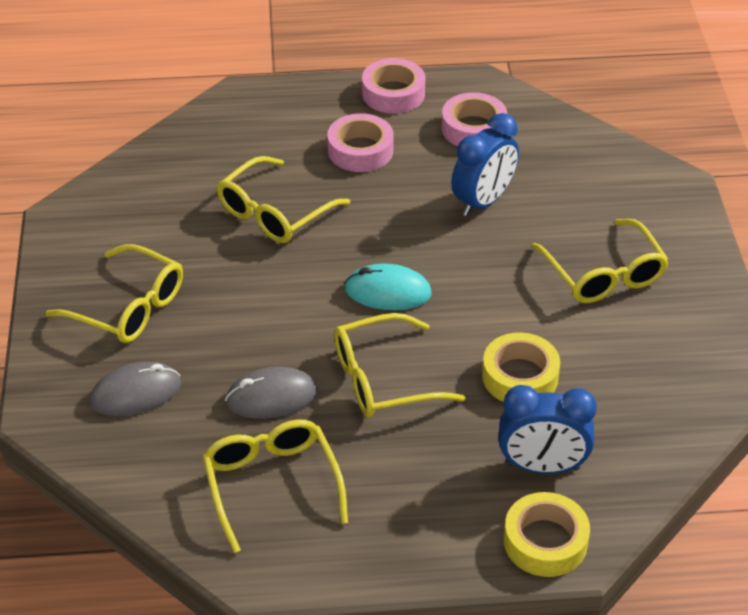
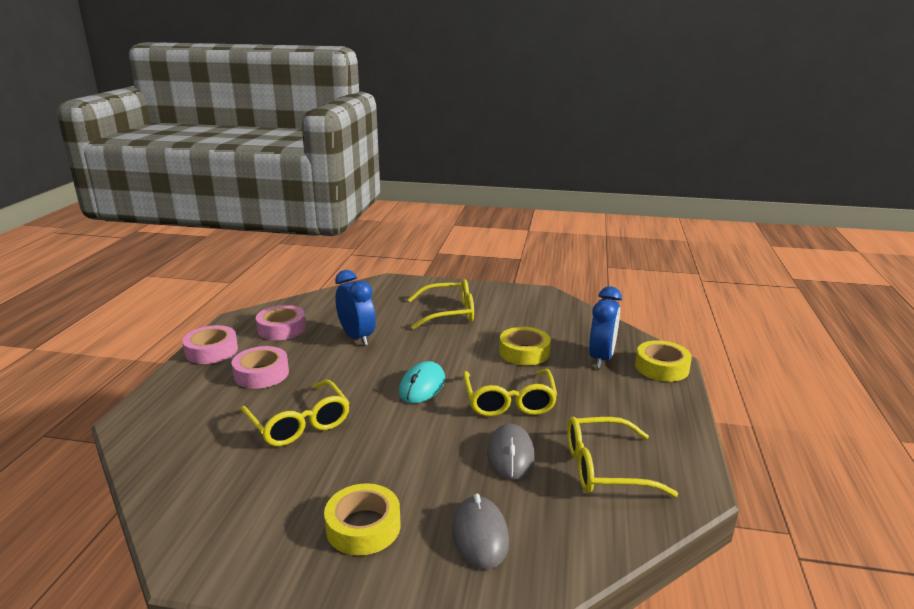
camera: 75 degrees left, 20 degrees down
(128, 307) = (363, 527): yellow glasses -> yellow tape

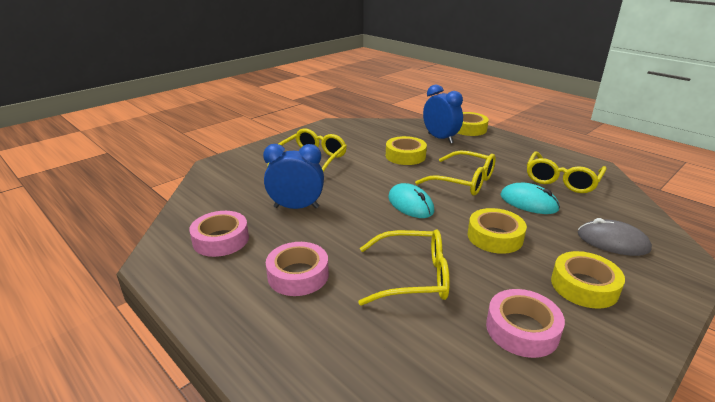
camera: 55 degrees left, 5 degrees up
(211, 351) = (204, 296): pink tape -> pink tape (522, 329)
(408, 450) = (495, 237): none -> yellow tape
(510, 455) = (528, 202): grey mouse -> turquoise mouse

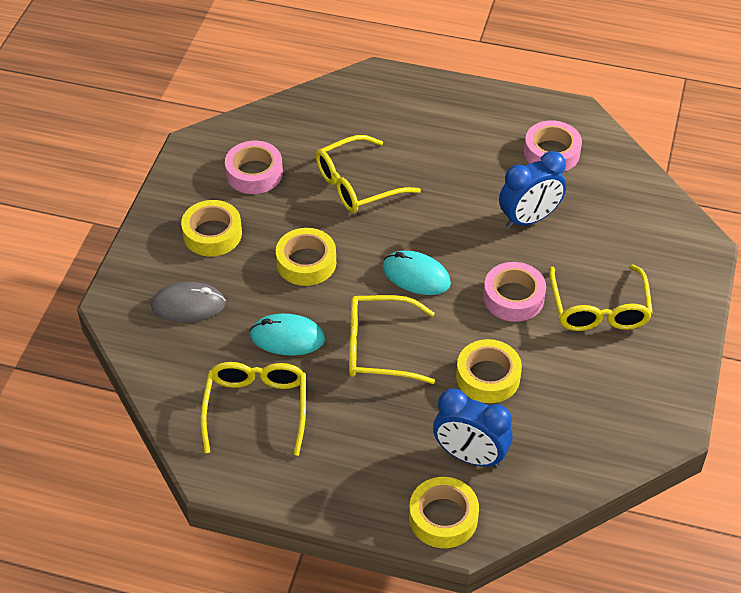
camera: 150 degrees right, 20 degrees up
(298, 275) = (450, 148): pink tape -> pink tape (513, 297)

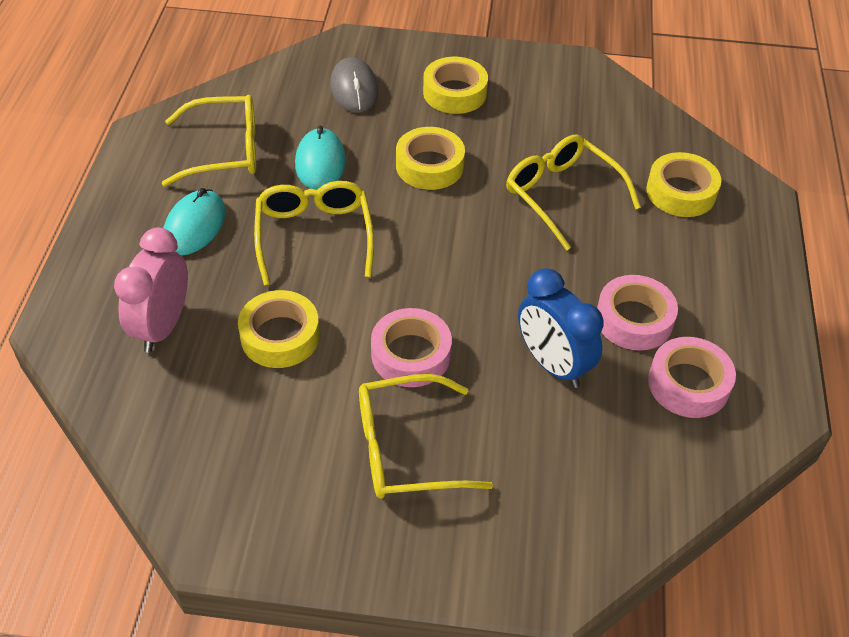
camera: 80 degrees right, 0 degrees up
(254, 173) = (553, 112): pink tape -> pink tape (634, 320)
(416, 276) = (429, 259): turquoise mouse -> turquoise mouse (195, 226)
(443, 517) = (79, 309): yellow tape -> yellow tape (681, 192)
(470, 456) = (162, 326): blue clock -> pink clock

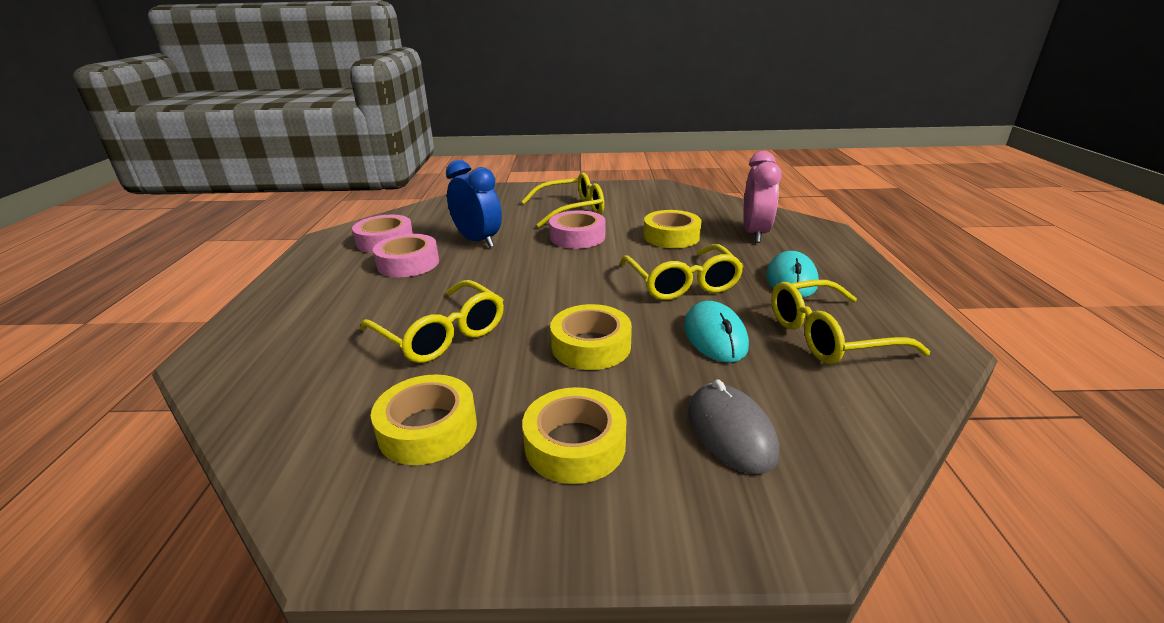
camera: 175 degrees right, 20 degrees down
(681, 192) = (302, 350): yellow tape -> yellow tape (428, 428)

